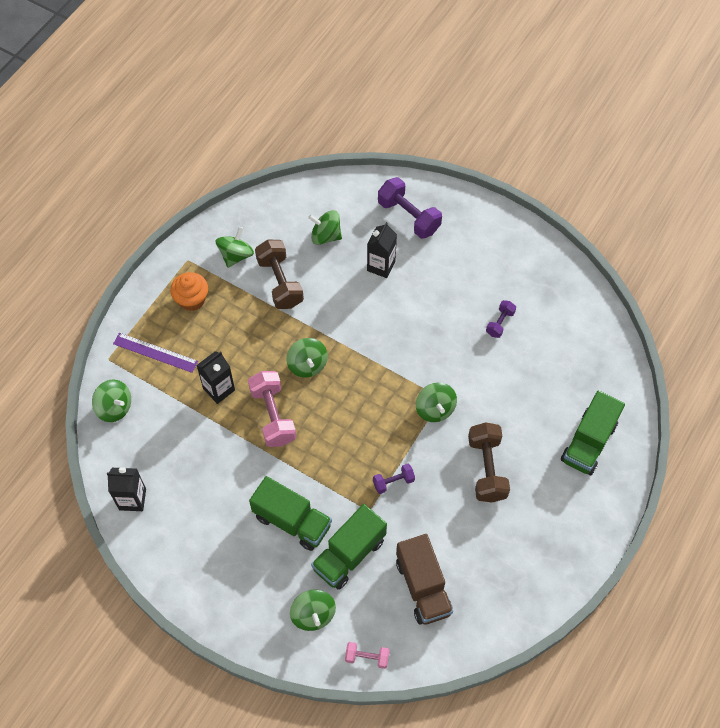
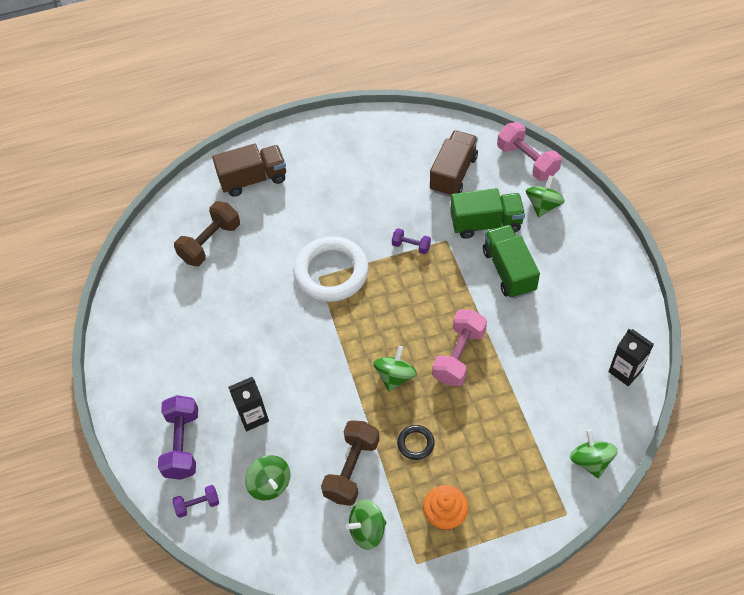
camera: 135 degrees left, 5 degrees down
(155, 352) = (518, 487): purple ruler -> none
(219, 389) = (486, 410): black carton -> none
(251, 330) = (415, 443): none -> black ring
(367, 657) = (527, 161): pink dumbbell -> pink dumbbell, size x1.86
(435, 409) = (331, 272): green spinning top -> white ring
(487, 469) = (338, 210): brown dumbbell -> brown dumbbell (210, 243)
(500, 323) = (216, 298): purple dumbbell -> purple dumbbell (198, 504)
(588, 442) = (253, 179): green truck -> brown truck

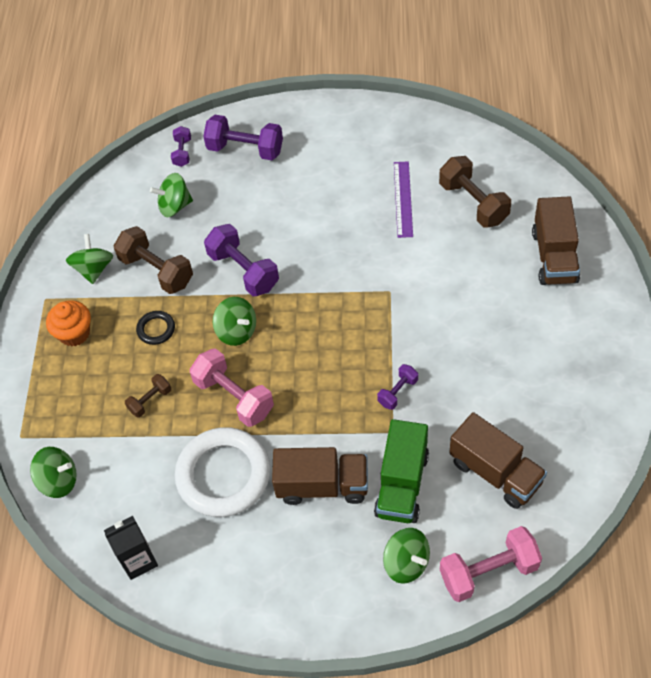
camera: 110 degrees right, 0 degrees up
(217, 294) = (403, 199): none -> purple ruler
(253, 416) = (248, 205): black carton -> none
(330, 394) = (243, 271): none -> purple dumbbell
(331, 272) = (391, 304): white ring -> white ring (223, 475)
(487, 419) = (150, 400): none -> brown dumbbell
(509, 271) = (322, 486): green truck -> brown truck

